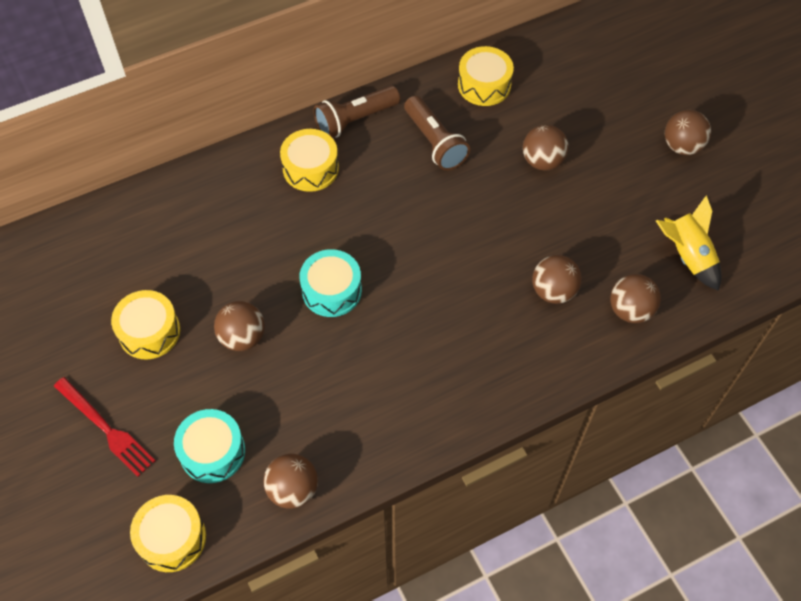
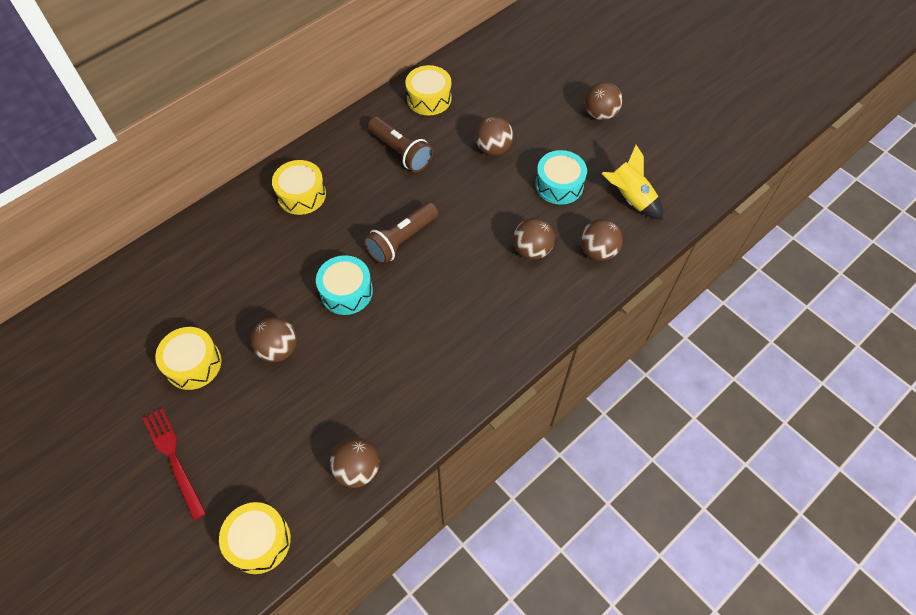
camera: 15 degrees left, 0 degrees up
(106, 428) = (174, 459): red fork -> red fork turned 150 degrees counterclockwise
(212, 452) = (277, 455): turquoise drum -> turquoise drum (559, 185)
(355, 120) = (329, 148): brown flashlight -> brown flashlight (401, 240)

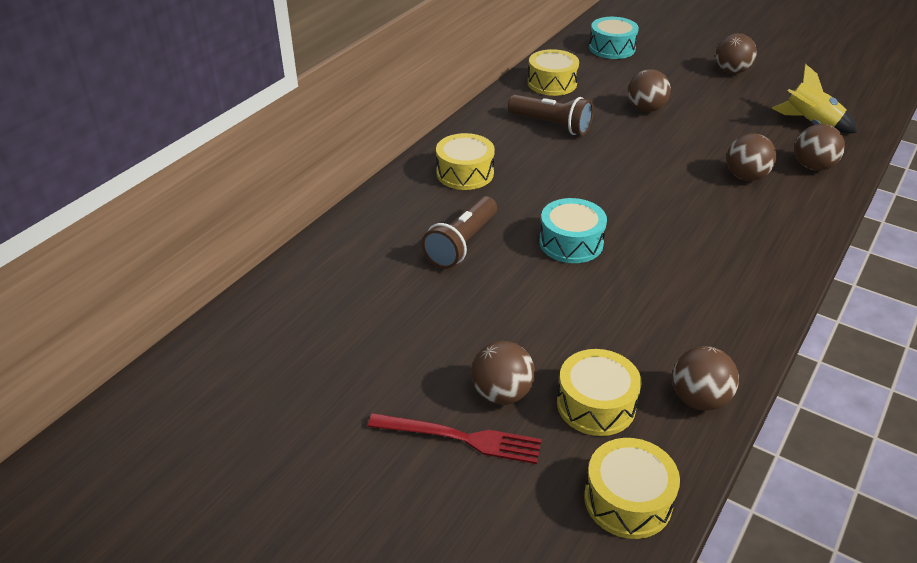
camera: 15 degrees left, 20 degrees down
(174, 459) = (461, 438): red fork -> red fork turned 150 degrees clockwise
(193, 364) = (429, 339): yellow drum -> yellow drum (596, 404)
(278, 349) = (526, 306): brown ball -> brown ball (502, 393)
(401, 240) = (602, 191): brown flashlight -> brown flashlight (462, 244)
(559, 185) = (733, 125): turquoise drum -> turquoise drum (612, 48)

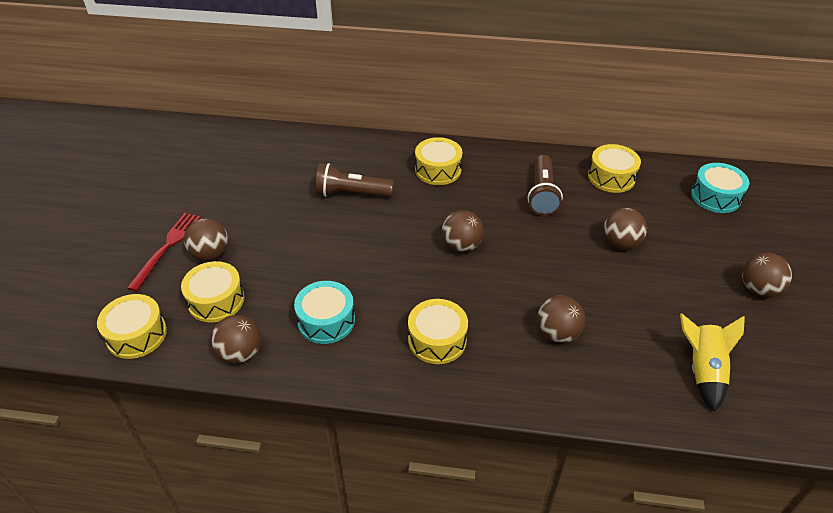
camera: 65 degrees right, 5 degrees up
(461, 438) = (167, 248): red fork -> red fork turned 150 degrees counterclockwise
(571, 242) = (385, 246): turquoise drum -> turquoise drum (326, 321)
(729, 246) = (437, 340): none -> yellow drum
(813, 166) = (616, 383): brown ball -> brown ball (461, 246)

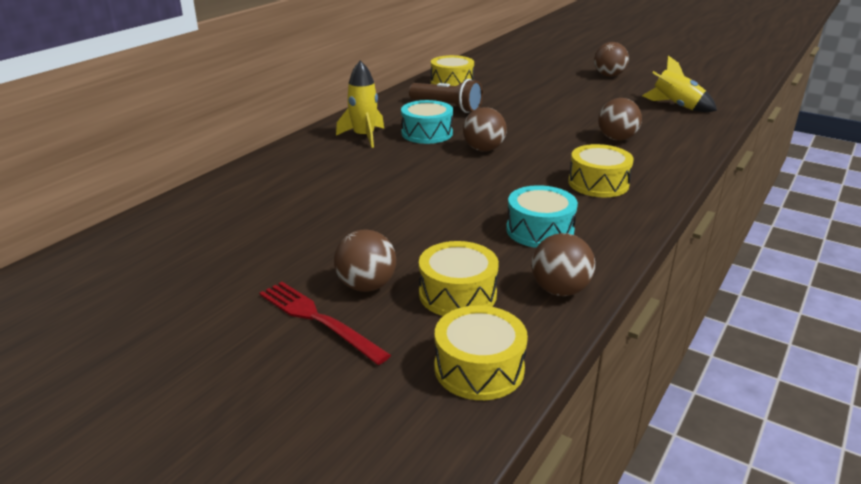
camera: 65 degrees left, 15 degrees down
(351, 194) = (351, 182): brown flashlight -> none
(438, 170) = (364, 136): yellow drum -> yellow rocket
(620, 243) = (531, 98): brown ball -> none
(715, 196) = (507, 62): turquoise drum -> turquoise drum (427, 133)

